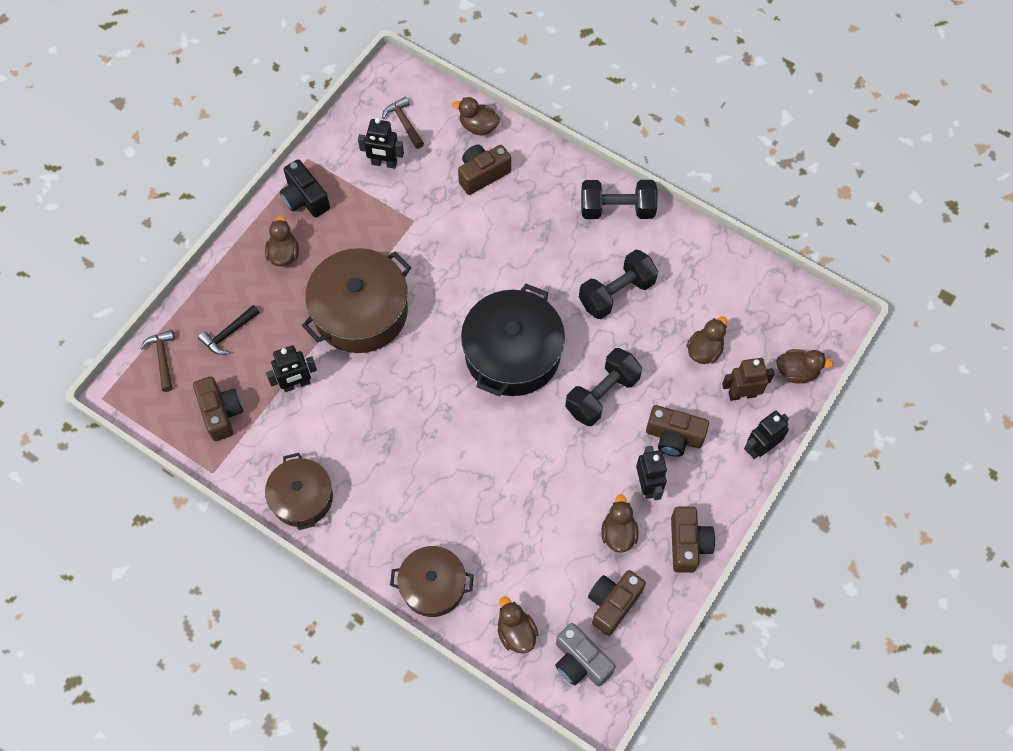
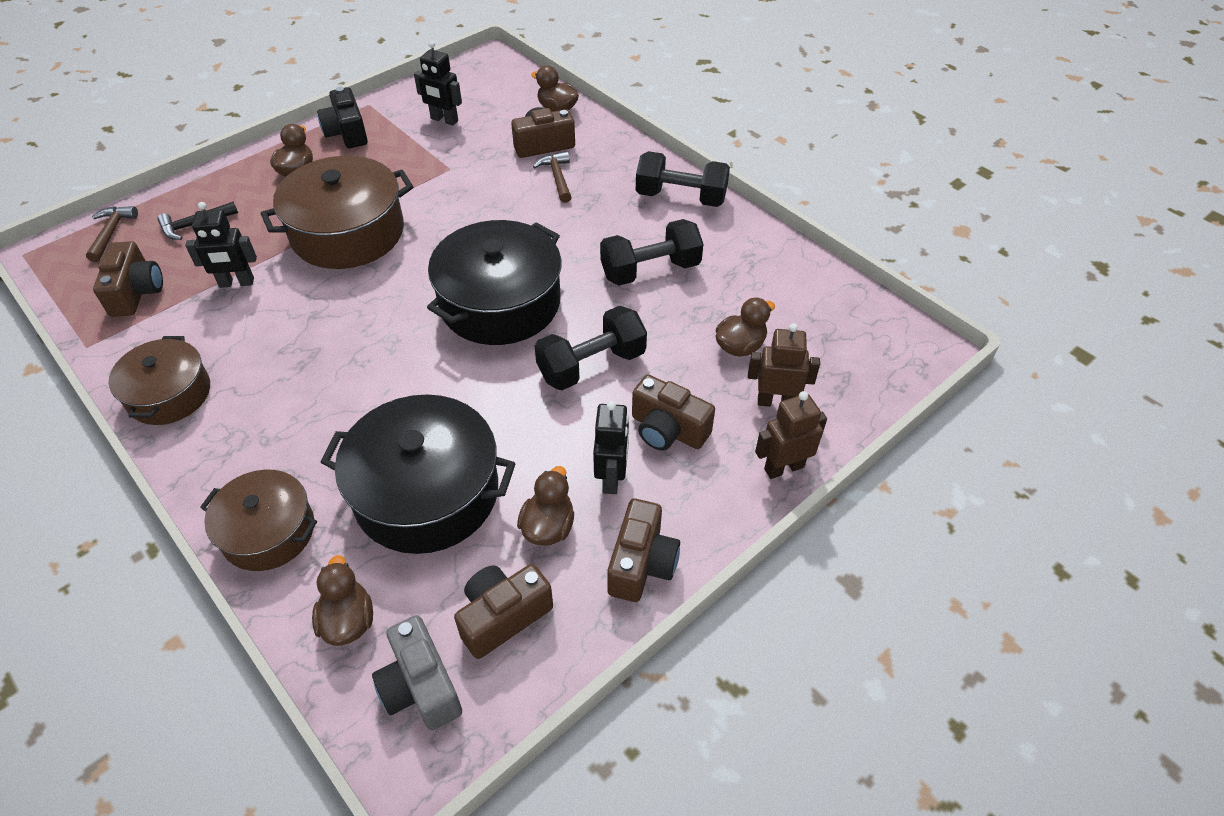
camera: 15 degrees right, 15 degrees down
(404, 123) = (482, 94): brown hammer -> brown hammer (557, 177)
(526, 529) = (427, 492): none -> black pot
(760, 447) = (783, 468): black robot -> brown robot
(796, 372) = (857, 393): brown duck -> none

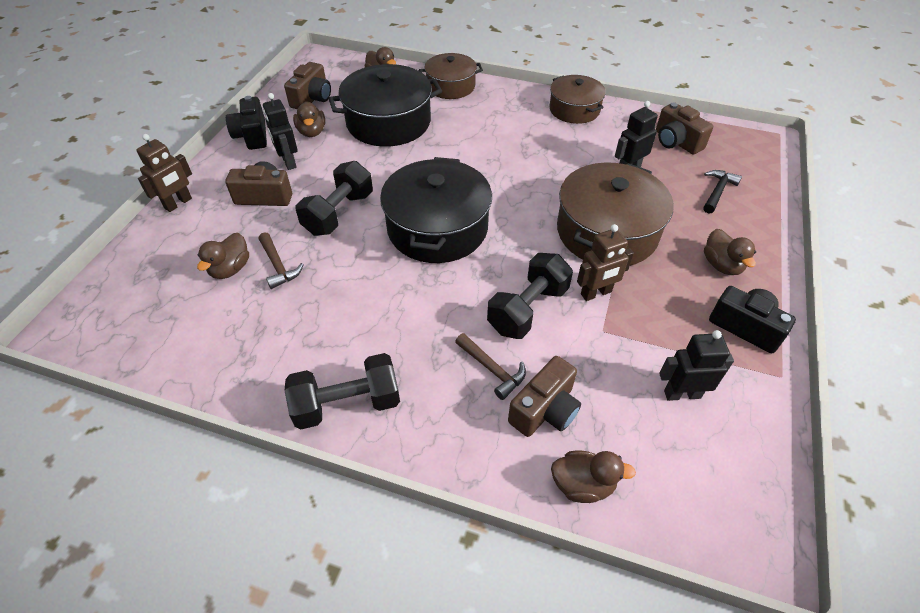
camera: 150 degrees right, 0 degrees up
(111, 232) = (758, 165): brown hammer -> brown hammer (278, 266)
(421, 686) = (332, 72): grey camera -> none
(641, 564) = (252, 135): brown camera -> black camera
(650, 270) = (335, 304): black dumbbell -> black dumbbell (528, 309)
(776, 402) = (192, 240): brown robot -> brown robot (596, 293)

